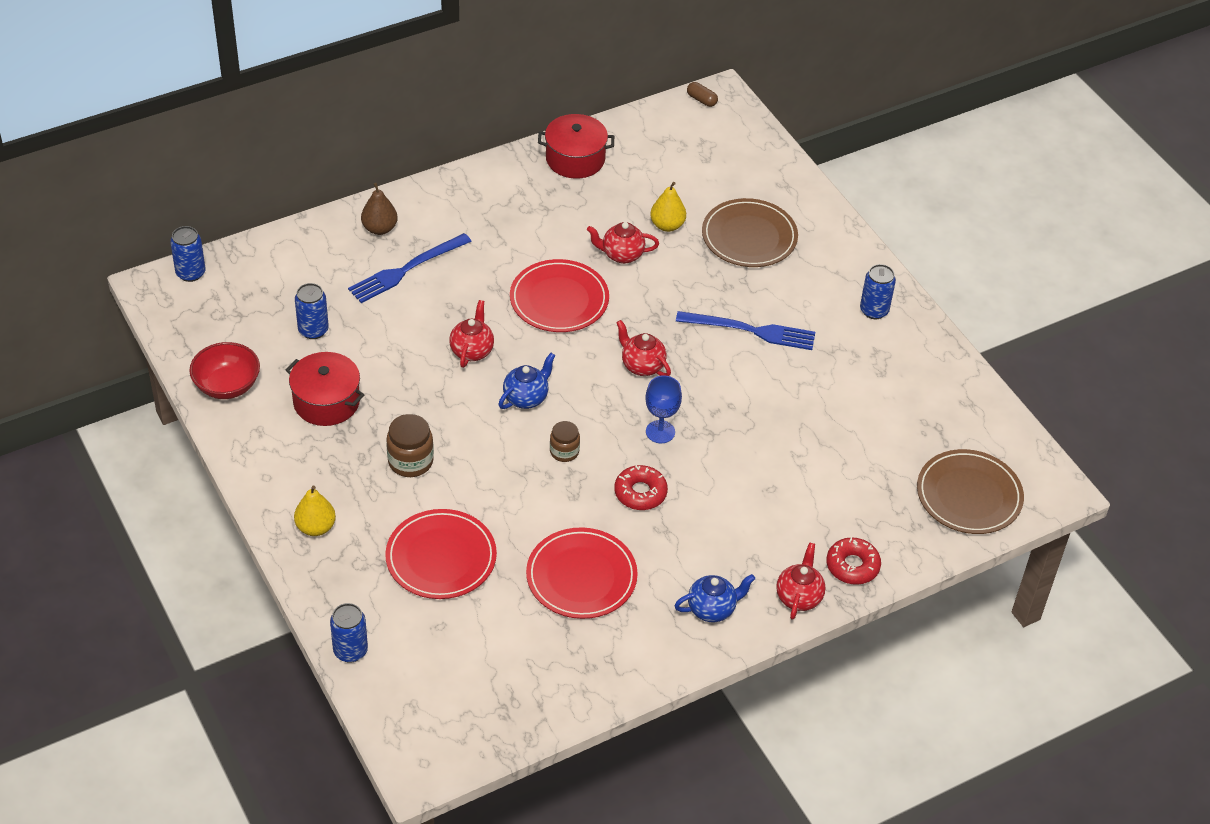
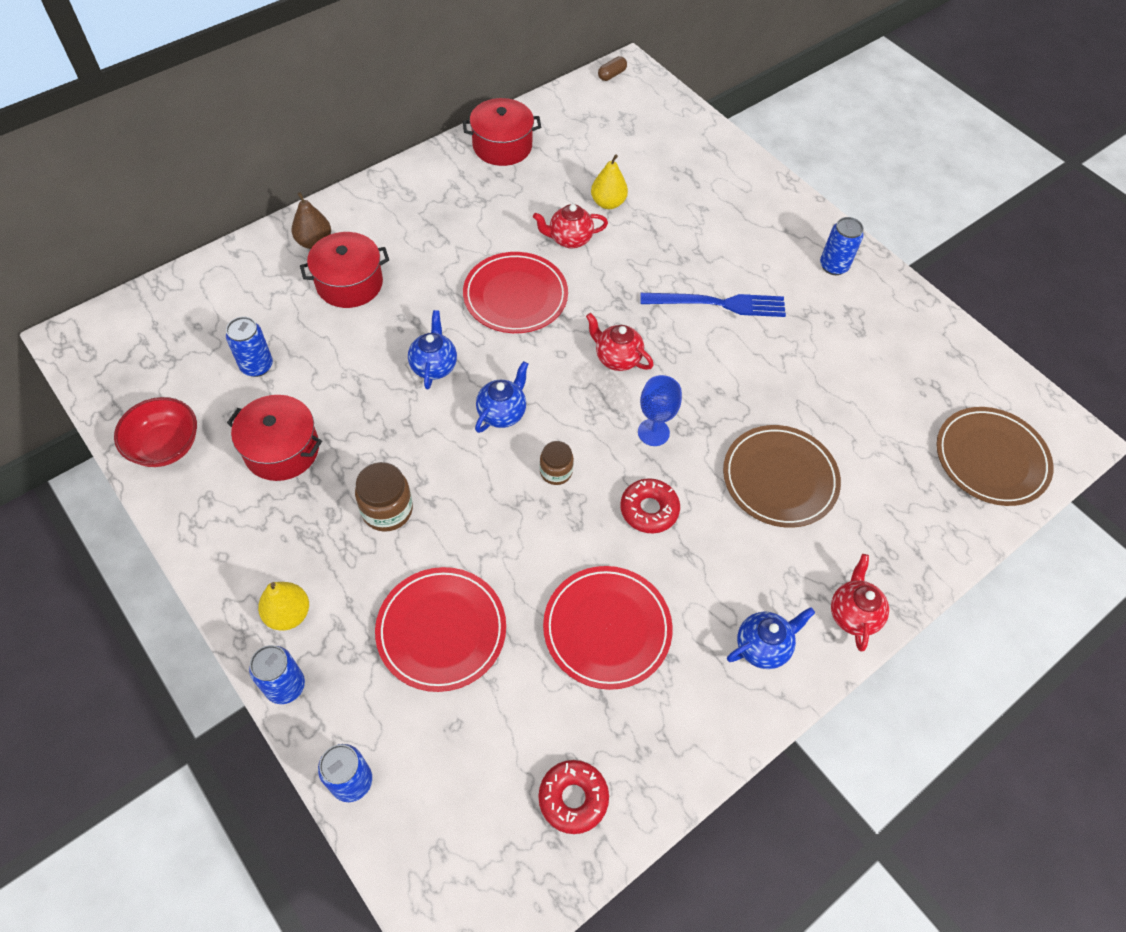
camera: 10 degrees left, 10 degrees up
(190, 273) = (113, 317): blue can -> blue can (285, 686)
(406, 269) = (349, 283): blue fork -> red pot
(472, 351) = (434, 366): red teapot -> blue teapot
(701, 100) = (612, 75): brown capsule -> brown capsule turned 75 degrees counterclockwise
(749, 237) = (691, 205): brown plate -> brown plate (779, 478)
(852, 566) = (898, 564): red donut -> red donut (573, 798)

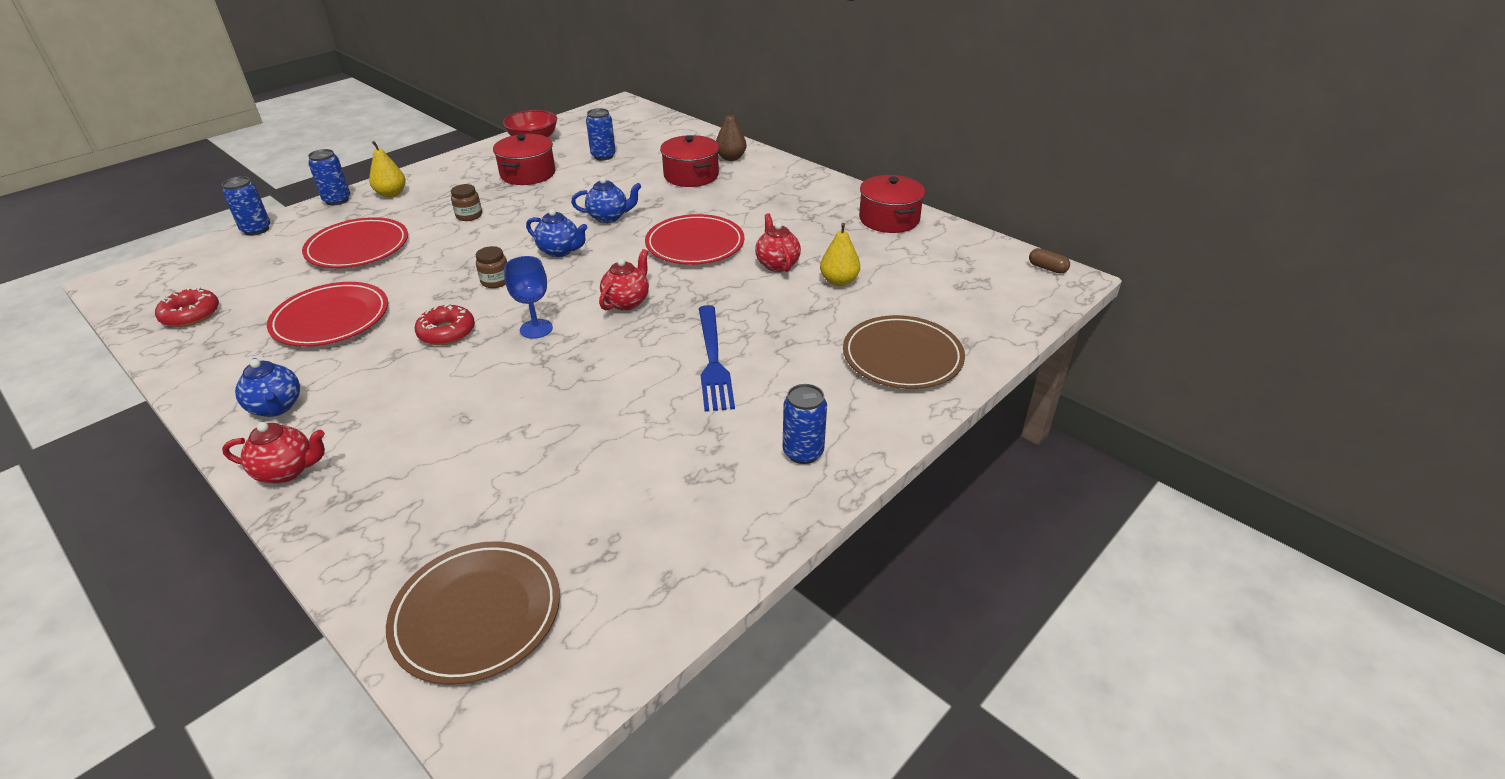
camera: 85 degrees right, 20 degrees down
(387, 510) = (469, 216): brown jar -> brown jar, size x0.66
(779, 478) = (470, 413): brown plate -> brown plate (902, 356)

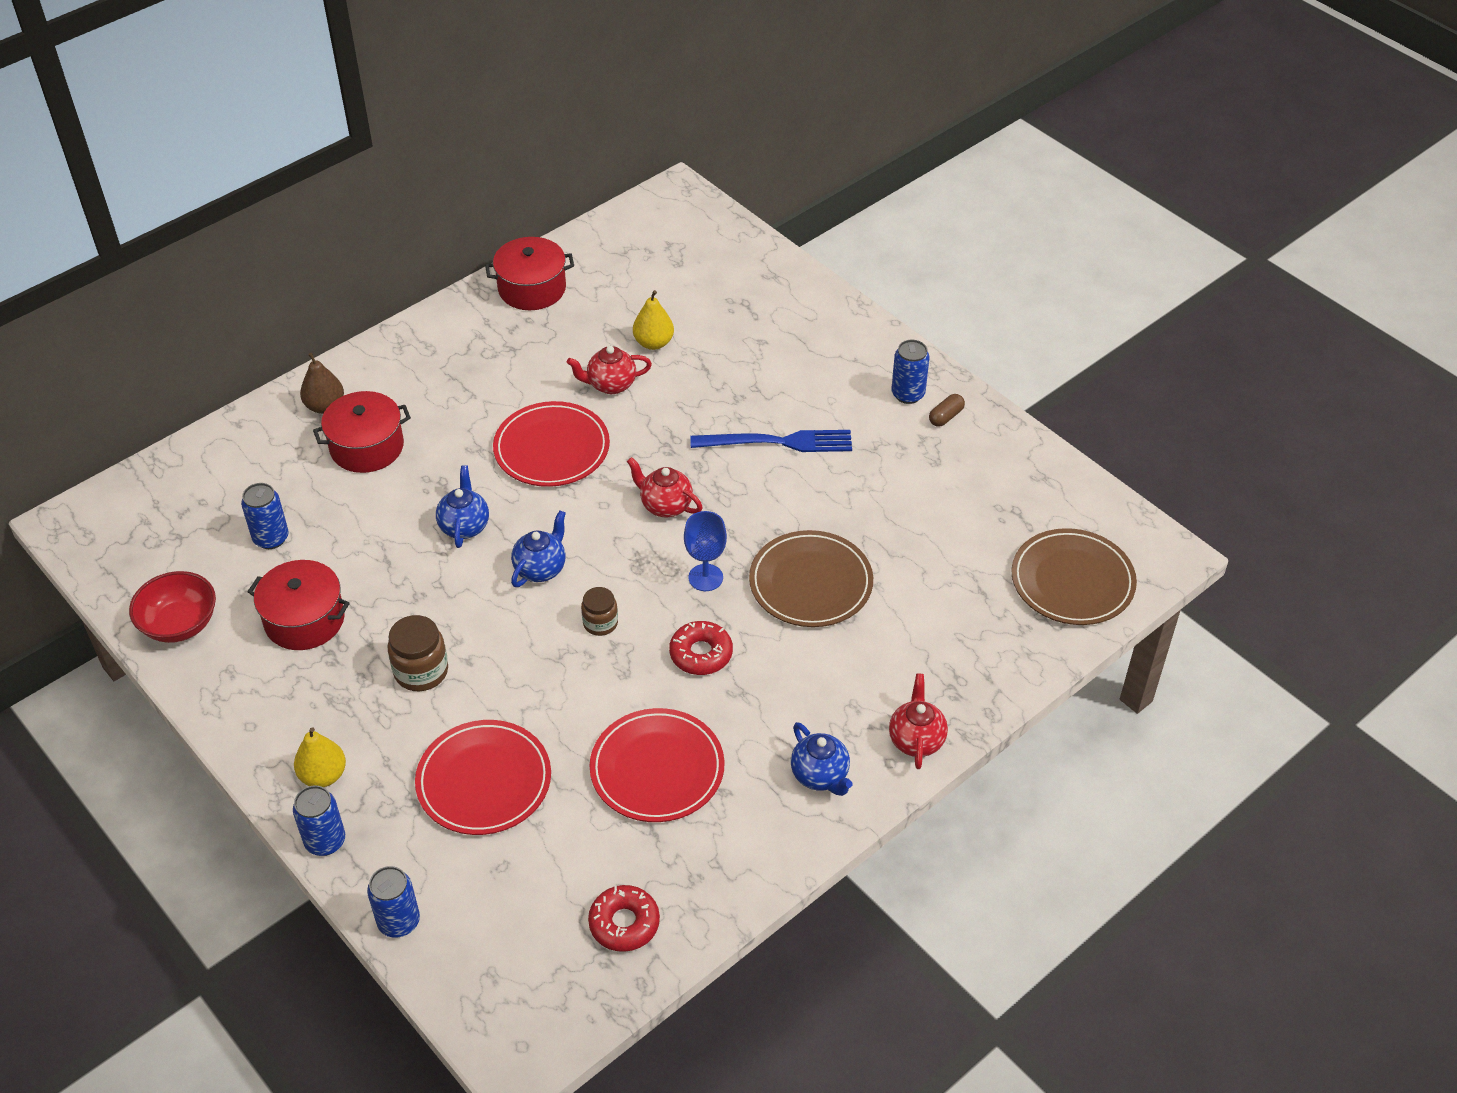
camera: 85 degrees left, 10 degrees up
(276, 407) = (820, 776): blue teapot -> blue teapot turned 90 degrees clockwise
(469, 216) = (421, 671): brown jar -> brown jar, size x1.53
(902, 356) = (786, 319): brown plate -> brown plate (810, 583)
(1047, 268) = (656, 200): brown capsule -> brown capsule (946, 417)

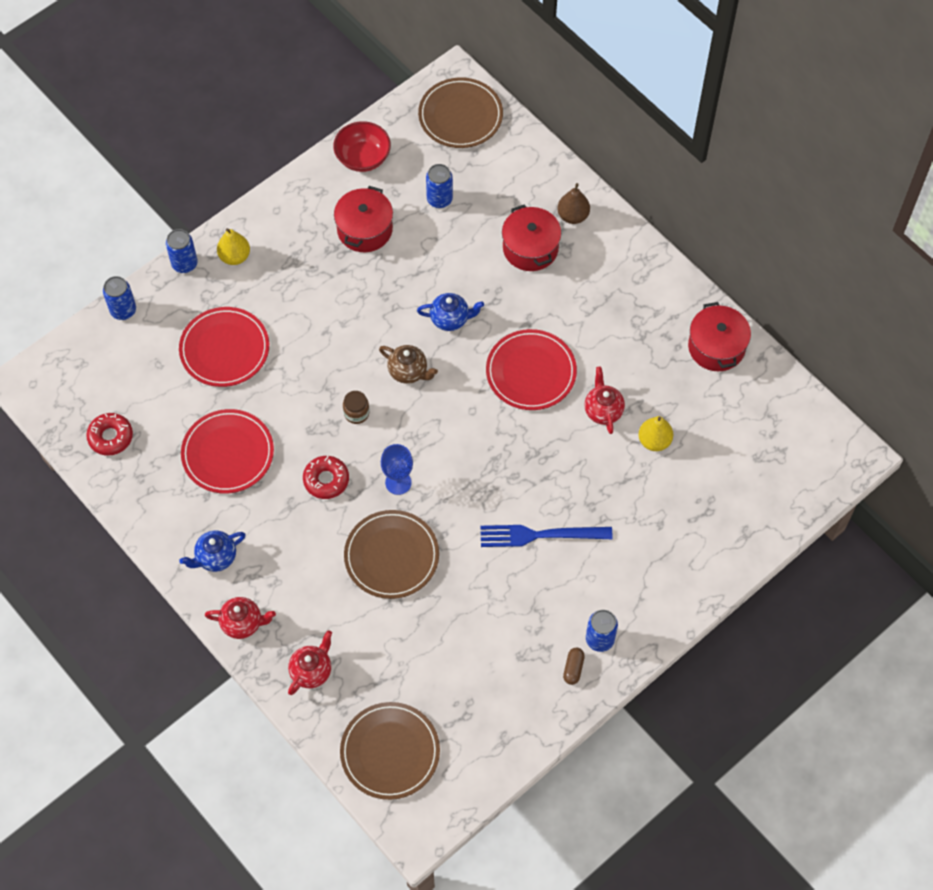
camera: 90 degrees right, 15 degrees up
(135, 516) = (460, 116): none -> brown plate
(421, 671) = (317, 304): brown jar -> none
(541, 569) = (408, 372): blue teapot -> brown teapot
(665, 505) = (471, 453): red teapot -> red teapot (311, 671)
(777, 442) = (540, 535): blue fork -> blue fork turned 90 degrees clockwise
(946, 417) = (573, 668): brown capsule -> brown capsule turned 60 degrees clockwise

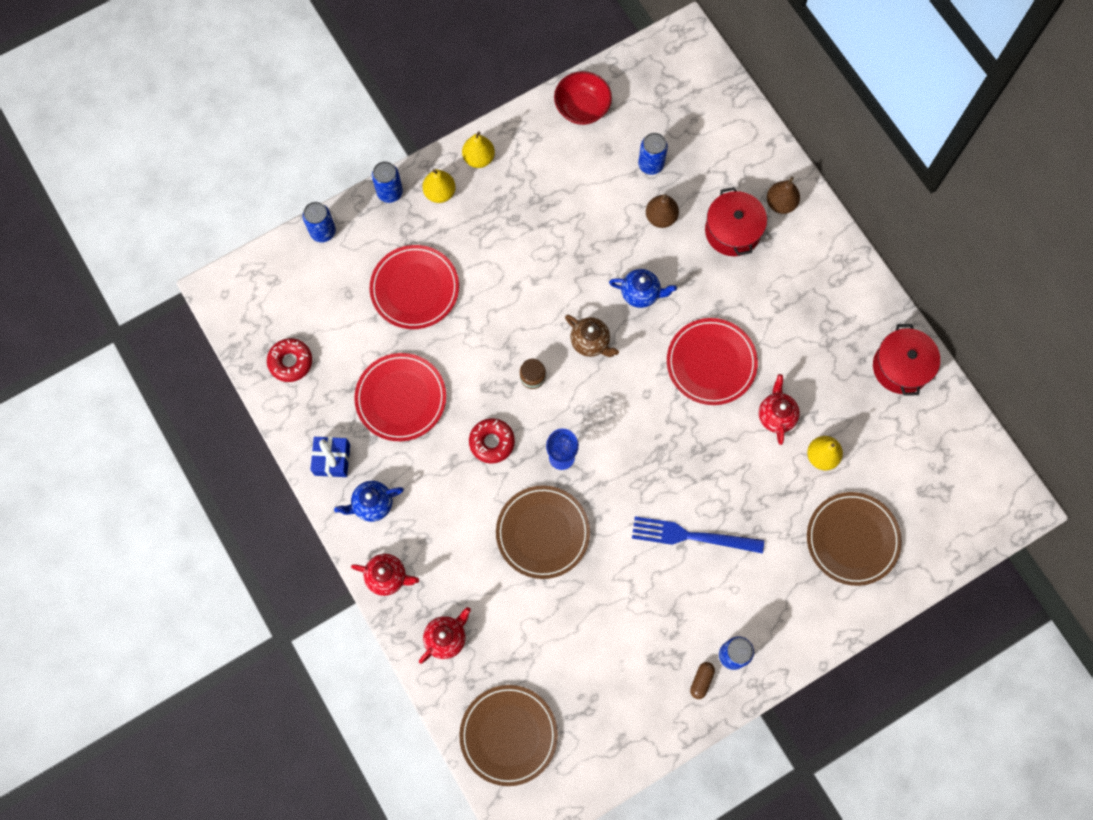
camera: 10 degrees right, 10 degrees up
(168, 522) = (332, 459): none -> blue gift
(268, 219) = (479, 158): none -> yellow pear
(364, 229) = (571, 184): red pot -> none
(458, 246) = (660, 217): none -> brown pear
(460, 116) = (686, 78): brown plate -> brown plate (852, 539)

